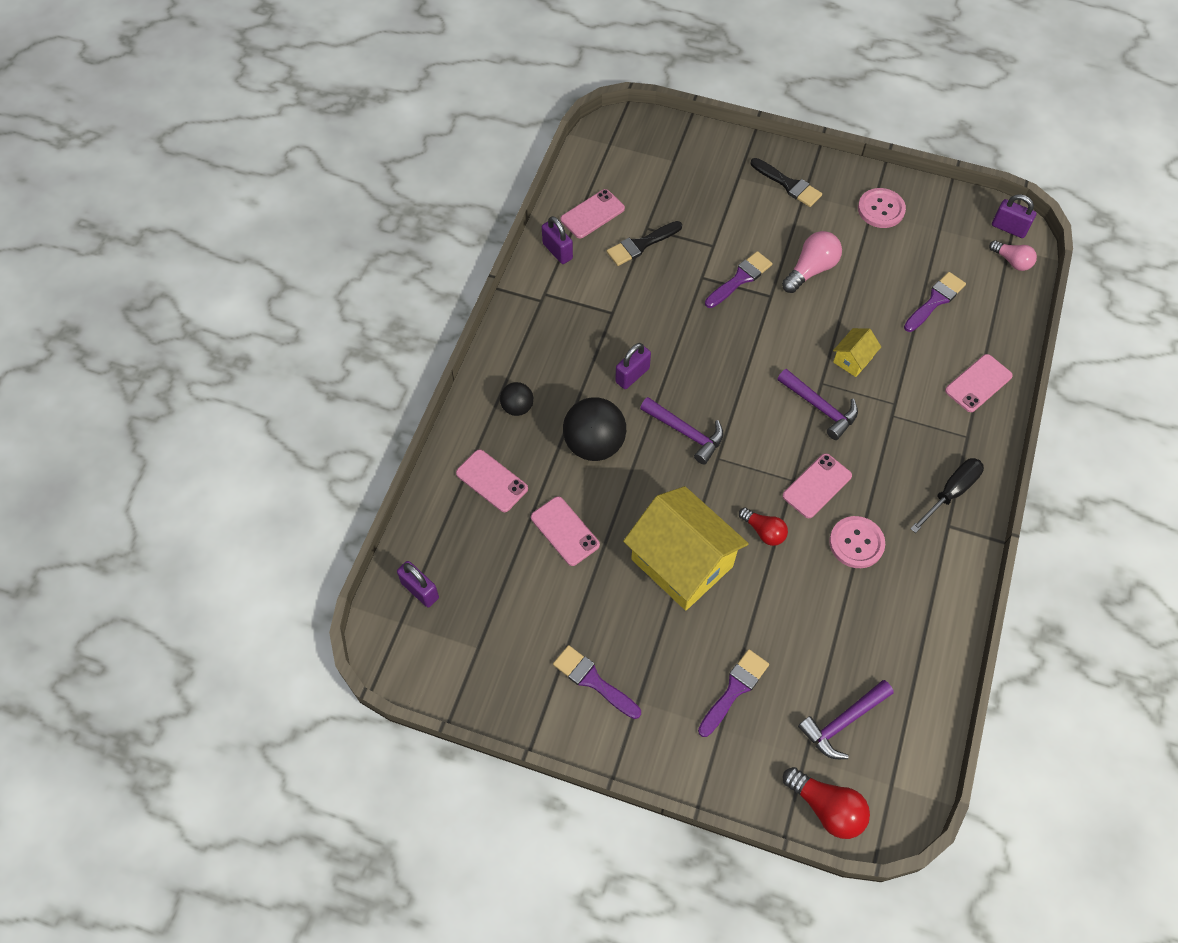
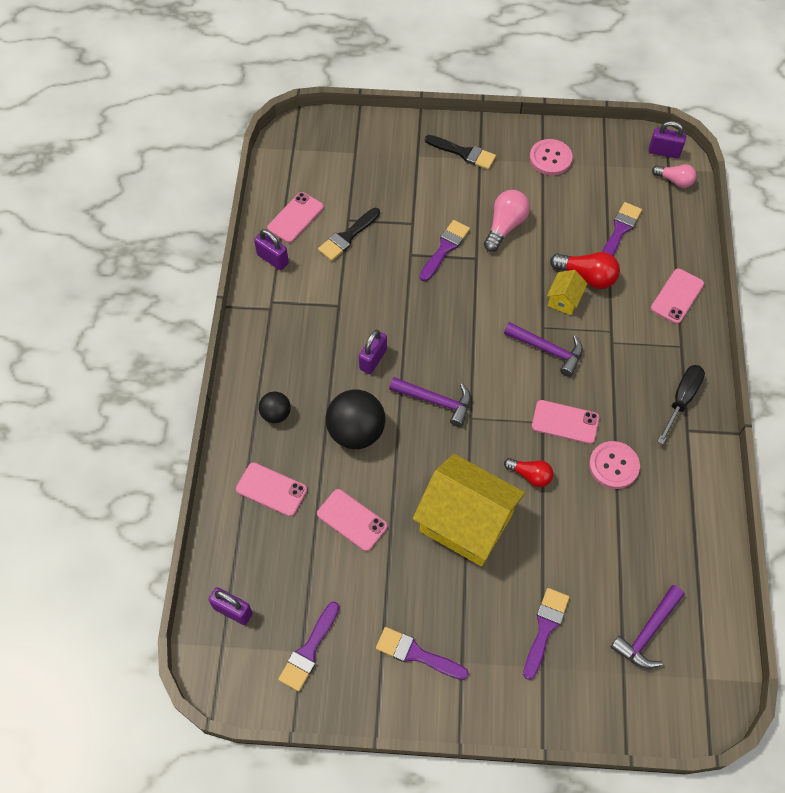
camera: 15 degrees left, 0 degrees up
(485, 649) = (309, 650): none -> purple brush
(817, 486) = (565, 422): pink phone -> pink phone turned 75 degrees clockwise
(826, 807) = (655, 714): red light bulb -> red light bulb (586, 277)

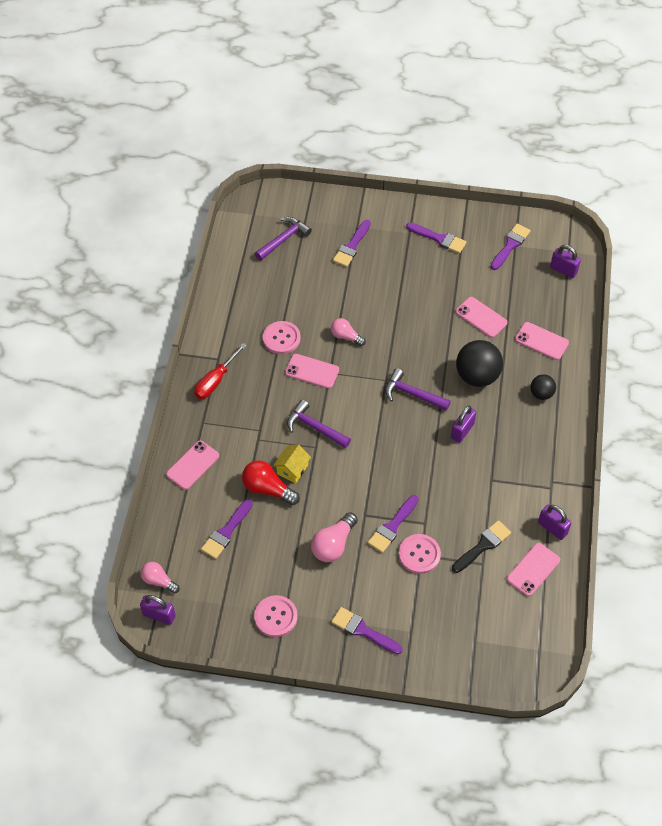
camera: 175 degrees left, 5 degrees down
(414, 223) = (419, 554): none -> pink button
(464, 153) = (363, 630): black brush -> purple brush
(466, 522) = (398, 310): yellow house -> none
(530, 475) = (346, 336): red light bulb -> pink light bulb
(681, 400) = (216, 381): black screwdriver -> red screwdriver

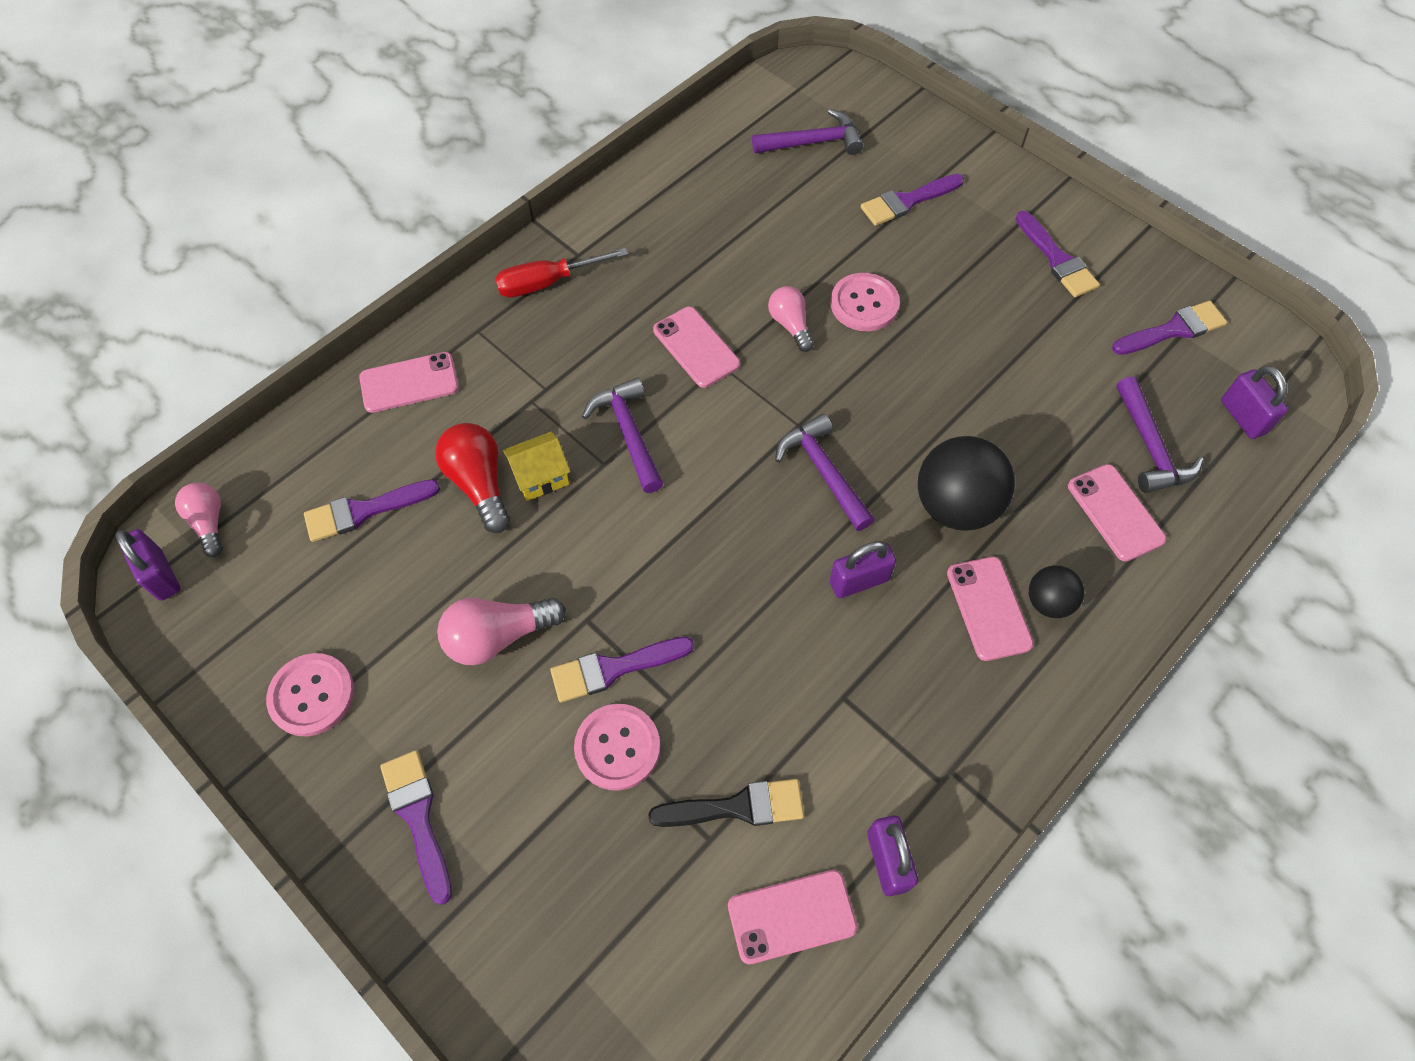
camera: 35 degrees right, 5 degrees up
(281, 338) = (692, 275): pink button -> pink button (864, 304)
(481, 317) = (1035, 415): pink phone -> pink phone (988, 608)
(536, 305) = (1150, 447): none -> purple hammer

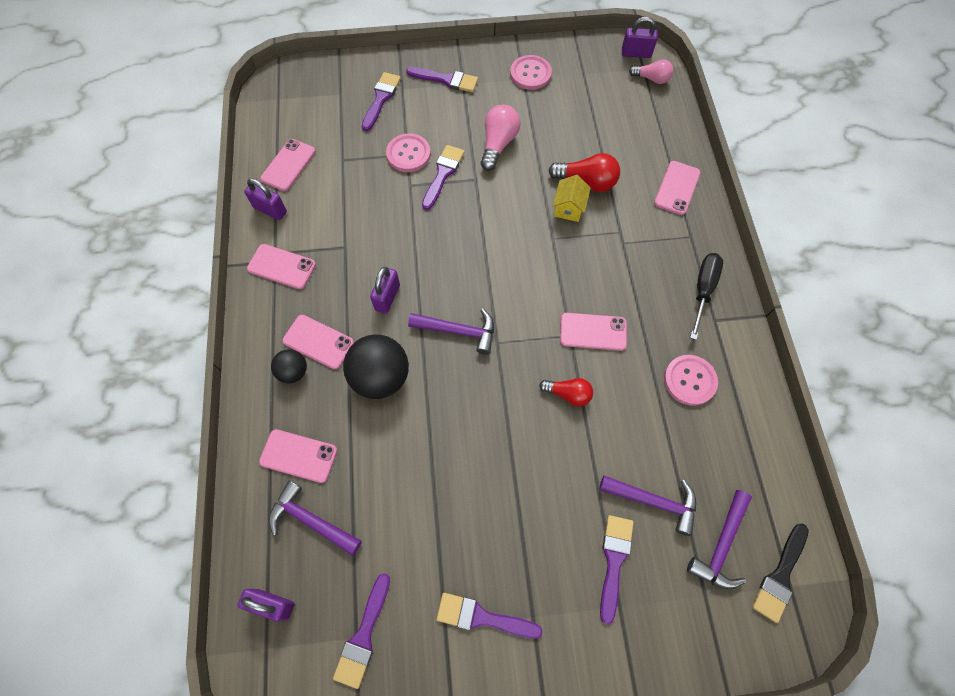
camera: 130 degrees right, 5 degrees up
(364, 511) = (609, 132): purple brush -> purple brush (381, 98)
(548, 283) = (703, 290): red screwdriver -> black screwdriver
(628, 433) = (562, 260): purple hammer -> purple hammer (654, 502)
(737, 807) = (343, 176): black brush -> black brush (780, 576)
(790, 325) = (568, 394): pink light bulb -> red light bulb
(864, 304) = (549, 450): pink button -> pink button (689, 380)
(948, 751) = (281, 267): none -> pink phone

